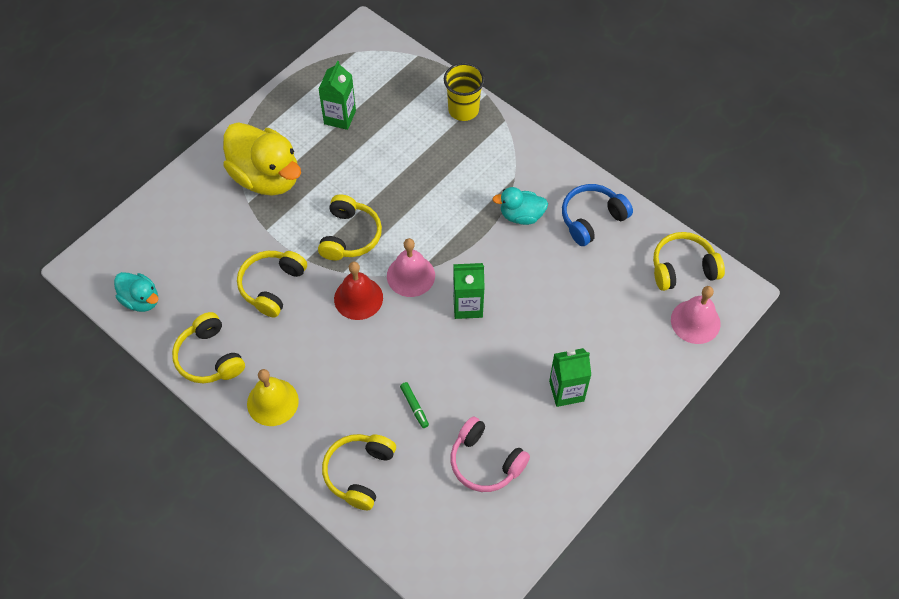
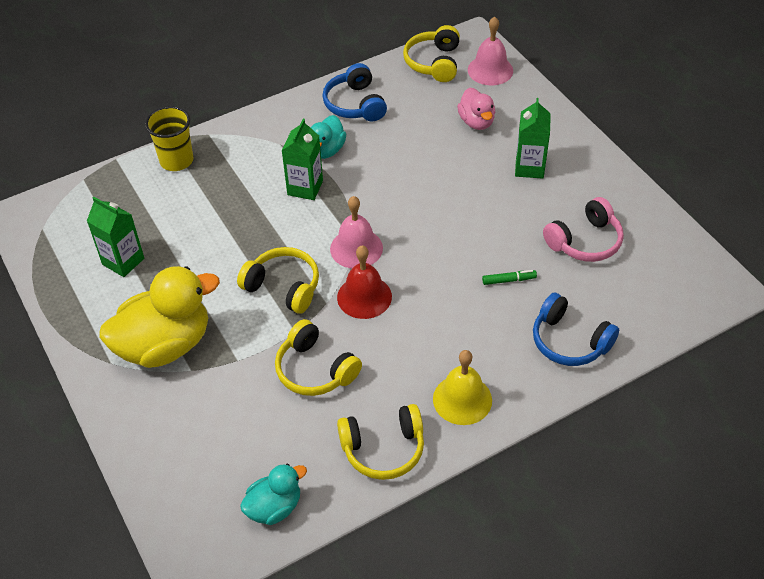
camera: 70 degrees left, 10 degrees down
(359, 473) = (569, 341): yellow headphones -> blue headphones
(468, 306) = (411, 213): green carton -> green carton (305, 188)
(612, 328) = (476, 122): none -> pink duck

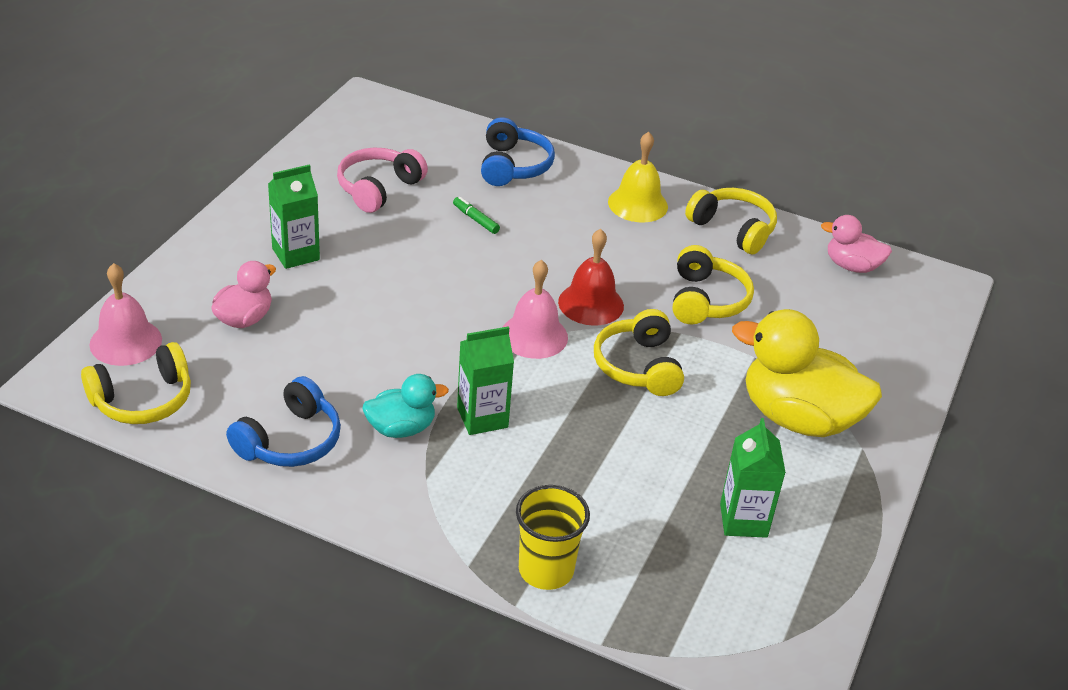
camera: 130 degrees left, 10 degrees down
(274, 507) = (852, 266): turquoise duck -> pink duck
(585, 241) = (378, 188): pink headphones -> pink headphones turned 75 degrees counterclockwise

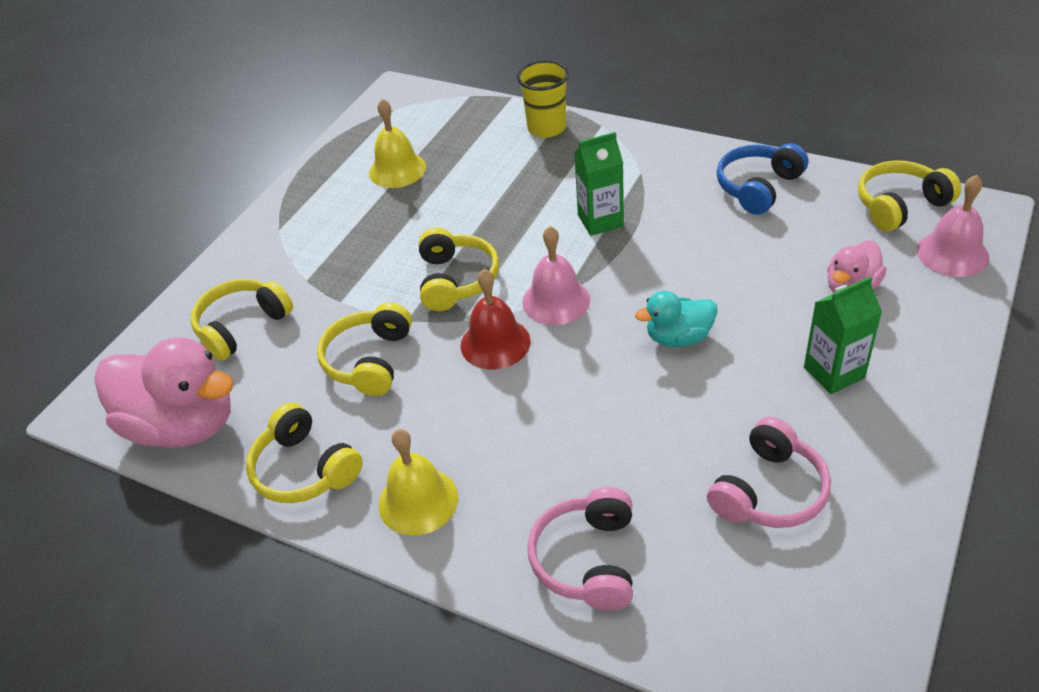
camera: 170 degrees left, 5 degrees up
(401, 428) = (668, 205): turquoise duck -> turquoise duck (678, 337)
(475, 219) = (631, 449): green marker -> none
(513, 166) = (587, 560): blue headphones -> pink headphones
(743, 520) = (397, 170): green carton -> yellow bell
(798, 418) = (323, 248): yellow duck -> none
(845, 342) = (242, 326): none -> yellow headphones
(852, 266) = (183, 425): pink duck -> pink duck, size x1.88

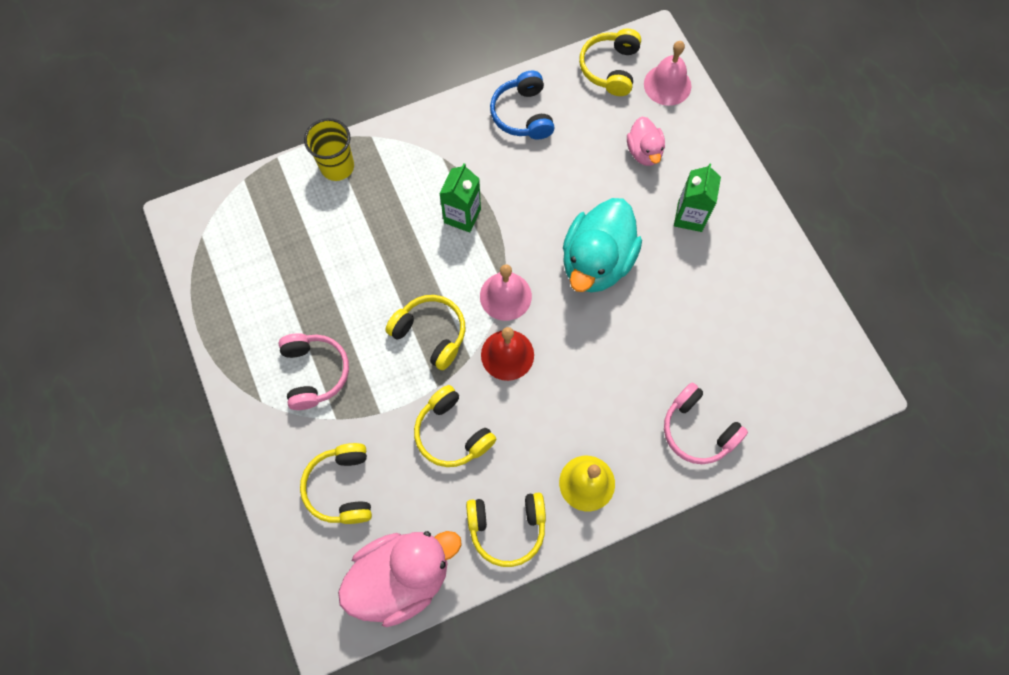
camera: 55 degrees left, 25 degrees up
(397, 170) = (278, 285): yellow bell -> none
(678, 337) = (596, 262): turquoise duck -> turquoise duck, size x1.88
(769, 491) = (731, 314): pink headphones -> pink headphones (315, 373)

